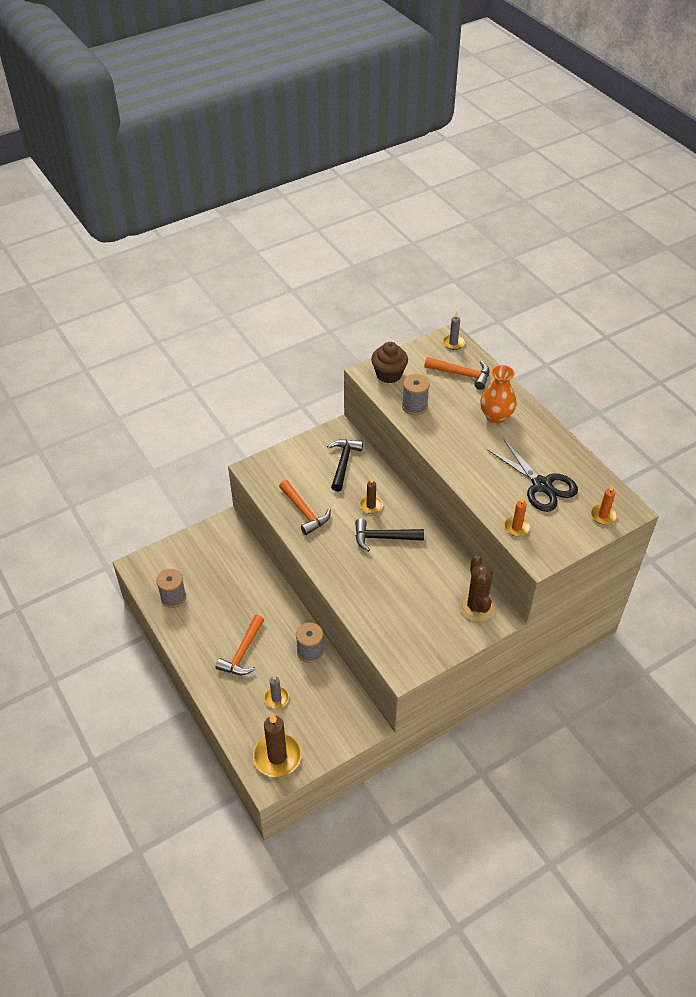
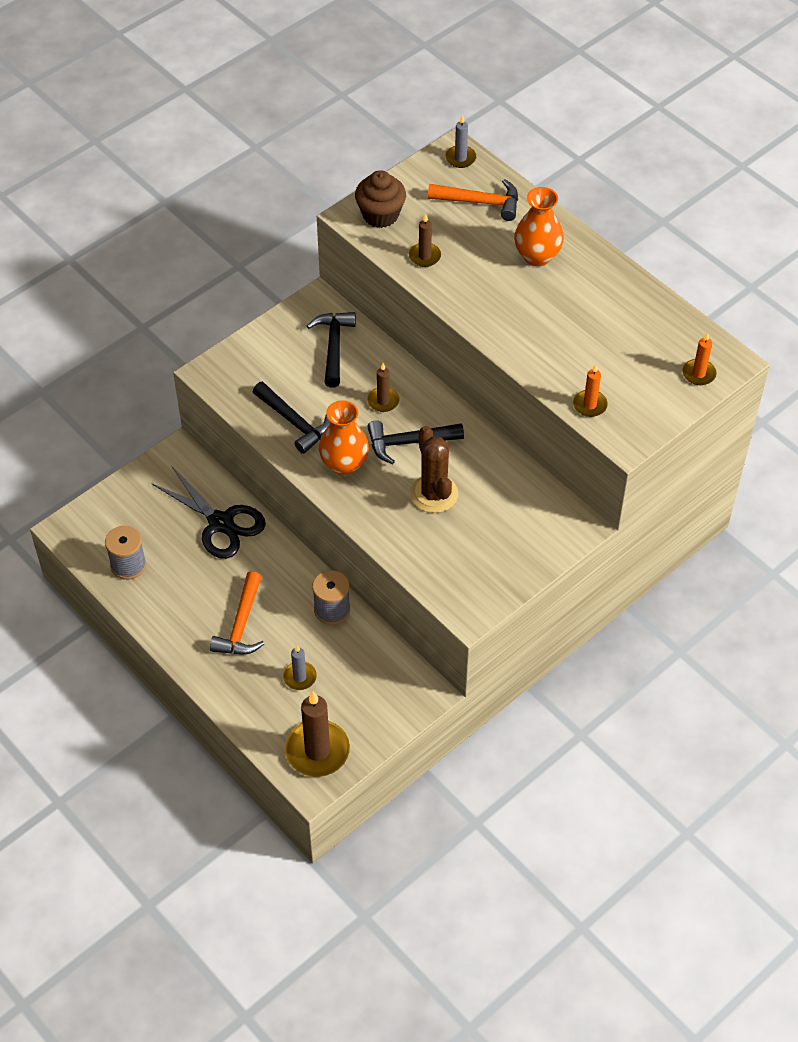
camera: 10 degrees left, 5 degrees up
(304, 512) = (294, 422): orange hammer -> black hammer
(333, 547) = (344, 464): none -> orange vase
(414, 406) = (424, 256): grey spool -> brown candle
(476, 606) = (549, 517): brown cactus -> brown cactus (434, 494)
(541, 485) = (613, 344): black scissors -> black scissors (221, 523)

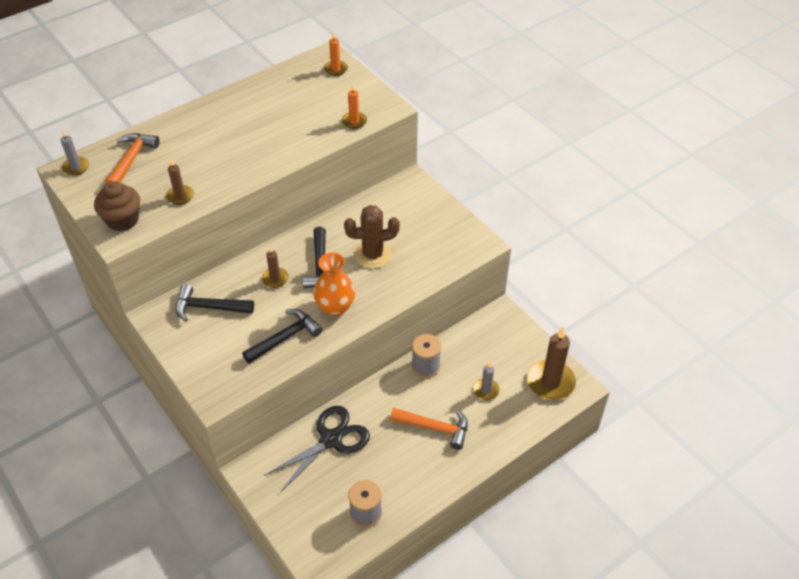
camera: 85 degrees left, 5 degrees down
(537, 256) = (201, 134): orange vase -> none

